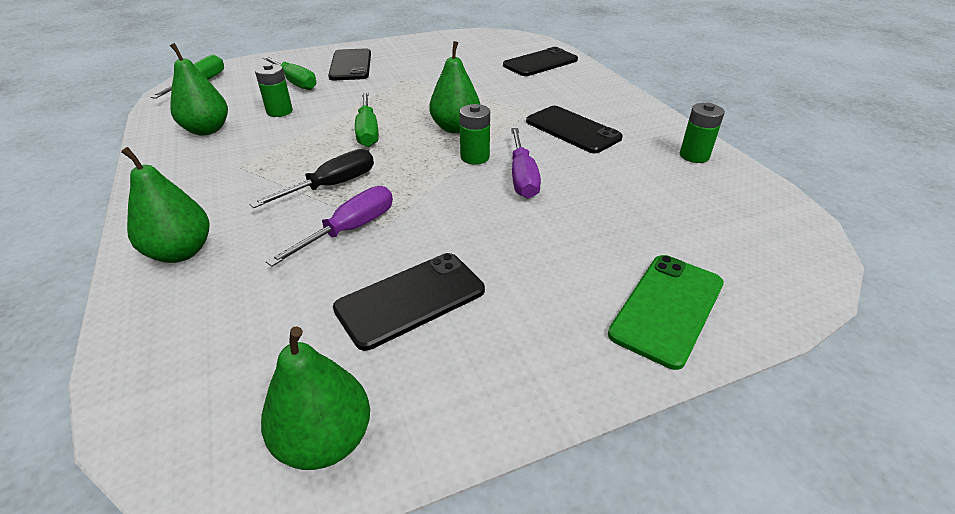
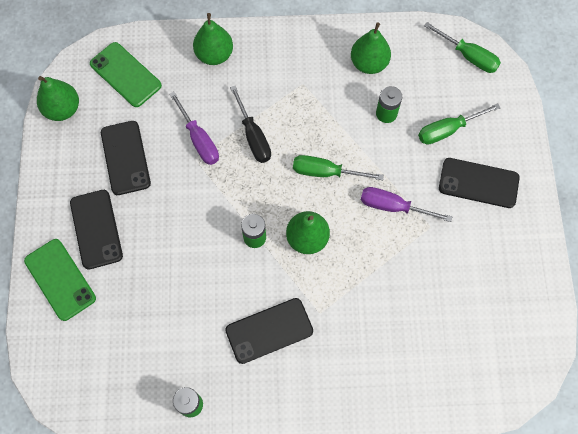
camera: 110 degrees right, 30 degrees up
(223, 356) = (125, 75): none -> green phone
(522, 177) = (214, 259): purple screwdriver -> purple screwdriver (393, 207)
(540, 63) = (429, 373): black phone -> black phone (96, 229)

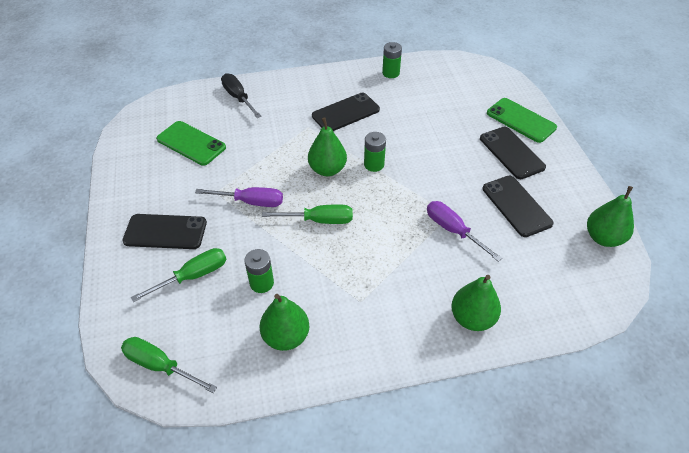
camera: 170 degrees right, 20 degrees down
(125, 75) = (560, 281): green phone -> green phone (191, 143)
(253, 136) = (399, 241): black screwdriver -> black screwdriver (238, 98)

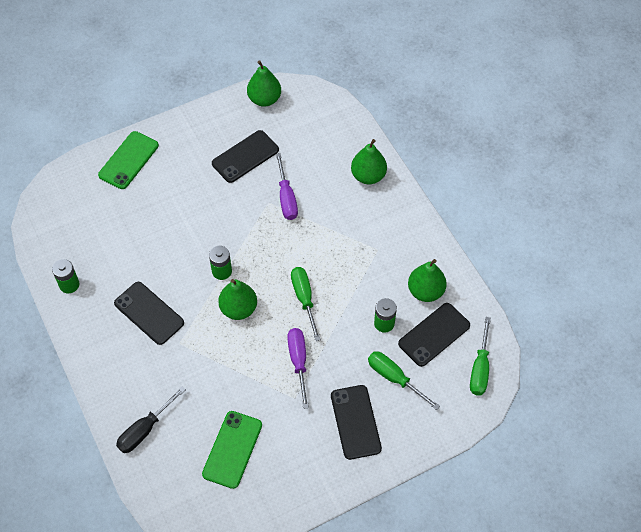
camera: 105 degrees left, 10 degrees up
(453, 230) = (286, 198): purple screwdriver -> purple screwdriver turned 45 degrees counterclockwise
(511, 153) = (178, 164): black phone -> black phone (434, 334)

